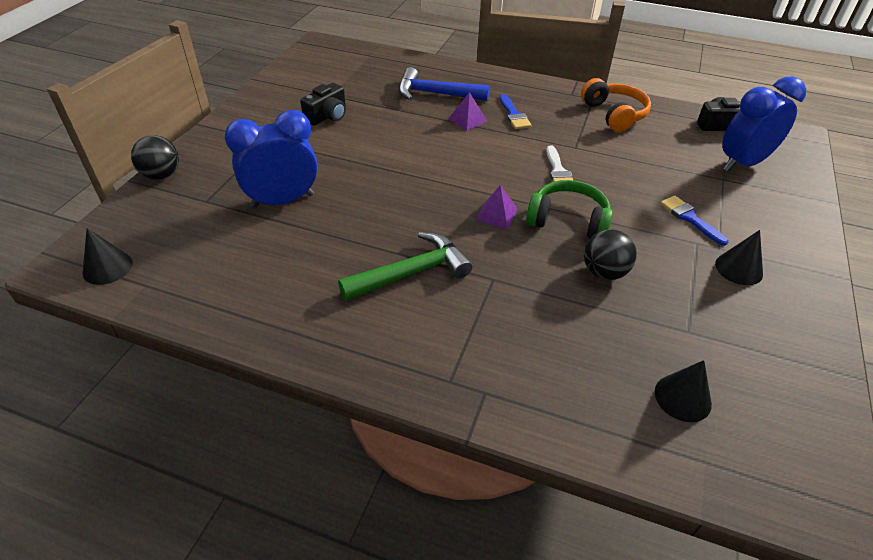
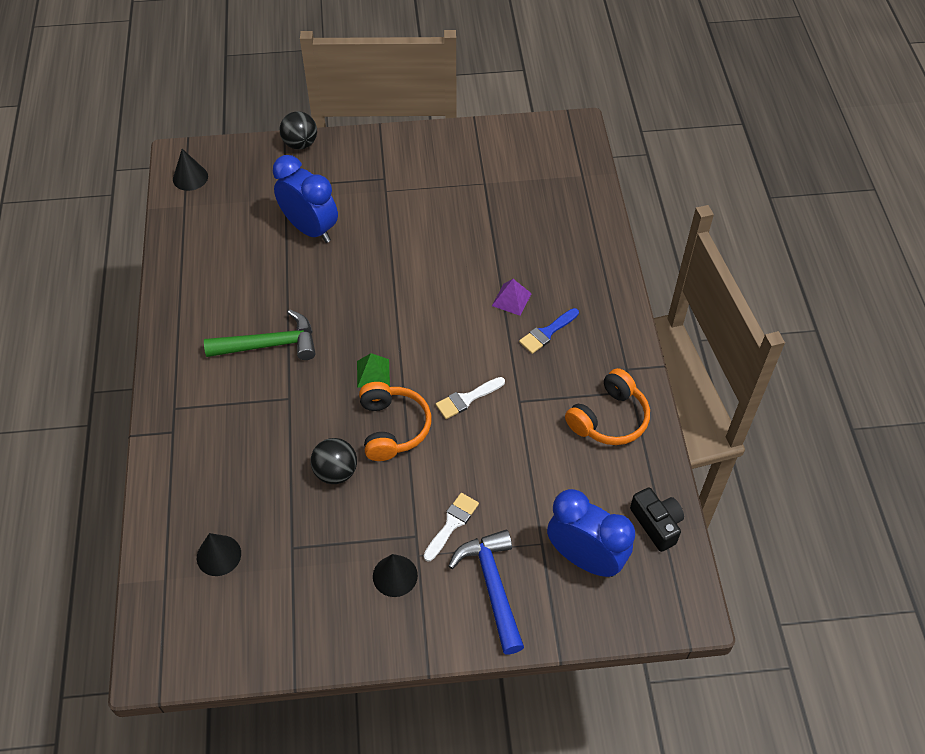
camera: 65 degrees right, 10 degrees up
(327, 116) = (447, 197): black camera -> none
(412, 272) = (270, 344): green hammer -> green hammer turned 45 degrees counterclockwise
(435, 94) = (543, 257): blue hammer -> blue hammer (492, 586)
(496, 214) = (373, 373): purple pyramid -> green pyramid
(568, 221) = (393, 428): green headphones -> orange headphones
(690, 218) = (452, 524): blue brush -> white brush

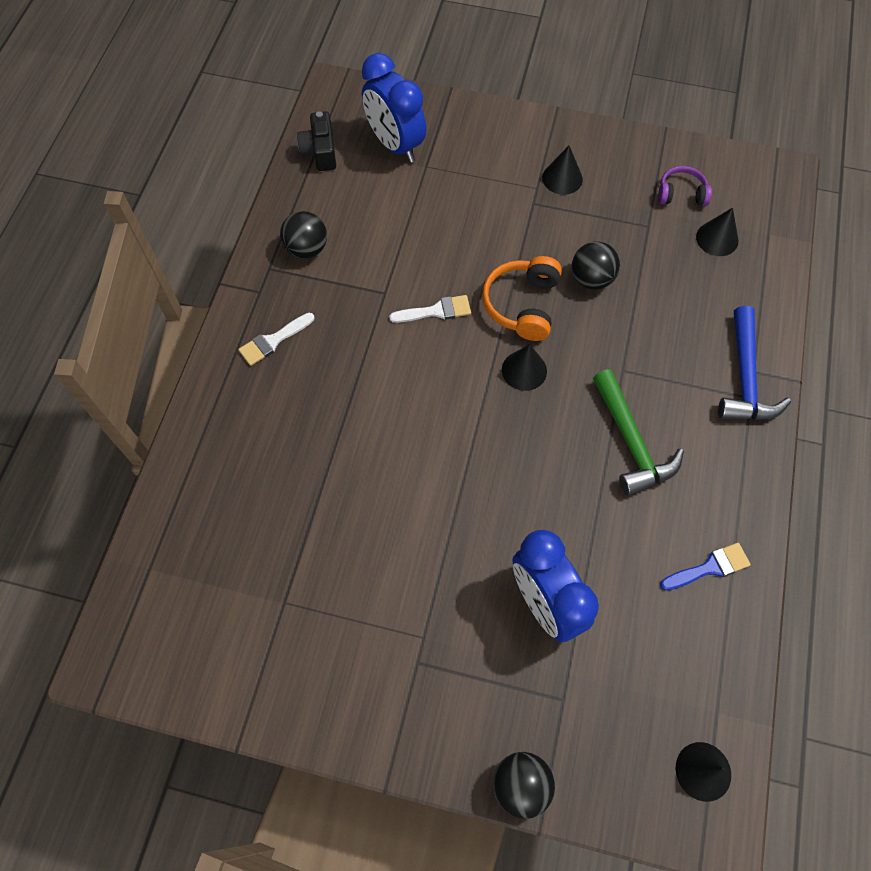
camera: 160 degrees left, 10 degrees up
(263, 598) = (681, 194): none -> purple headphones
(270, 344) = (631, 442): green hammer -> green hammer turned 120 degrees counterclockwise
(373, 373) = (524, 370): green pyramid -> black cone
(452, 524) = (497, 203): white brush -> white brush (273, 341)
(492, 586) = (482, 148): blue hammer -> blue hammer (745, 378)
(511, 299) = (335, 410): purple pyramid -> none
(547, 333) = (318, 357): blue brush -> blue brush (709, 567)
(609, 418) = (306, 249): orange headphones -> black ball

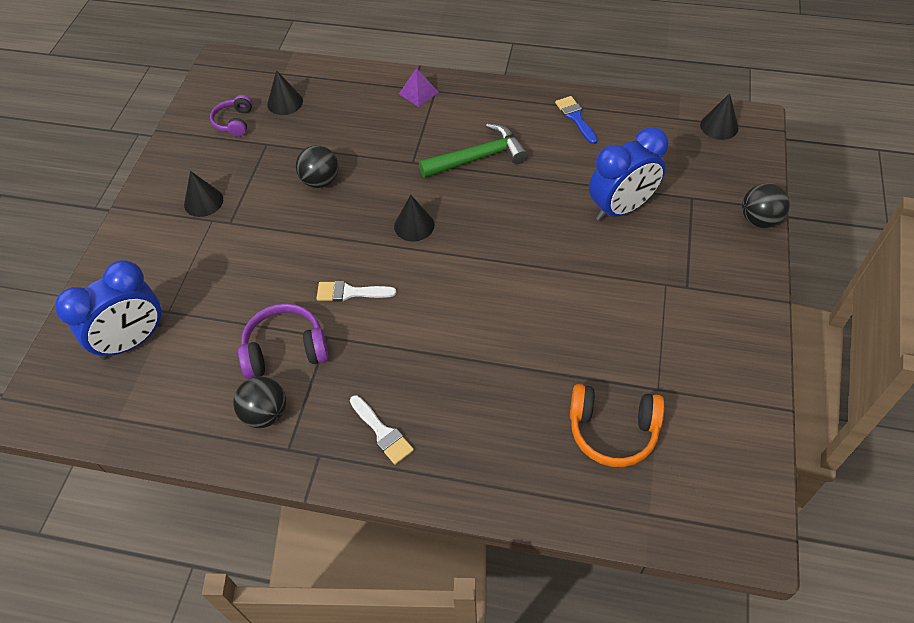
camera: 90 degrees left, 10 degrees down
(320, 152) = (128, 415): black camera -> none
(373, 260) = (285, 349): none -> purple headphones
(436, 311) = (350, 292): white brush -> white brush turned 75 degrees counterclockwise
(522, 305) = (345, 228): orange headphones -> orange headphones (612, 431)
(745, 378) = (418, 93): blue hammer -> purple pyramid

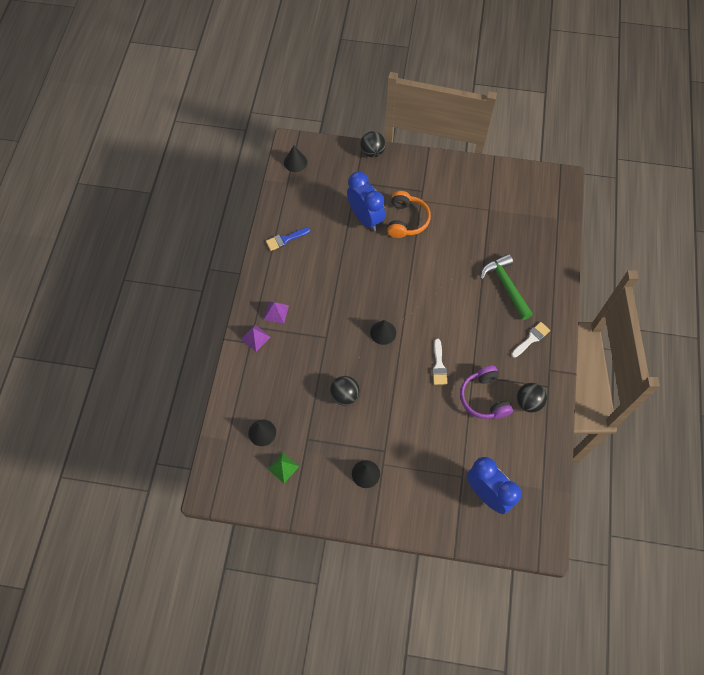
camera: 95 degrees left, 10 degrees up
(234, 122) = (283, 467): purple headphones -> green pyramid
(455, 111) = (276, 312): none -> purple pyramid
(478, 157) = (322, 296): green hammer -> green hammer (506, 285)
(612, 431) = (516, 231): orange headphones -> orange headphones (406, 220)

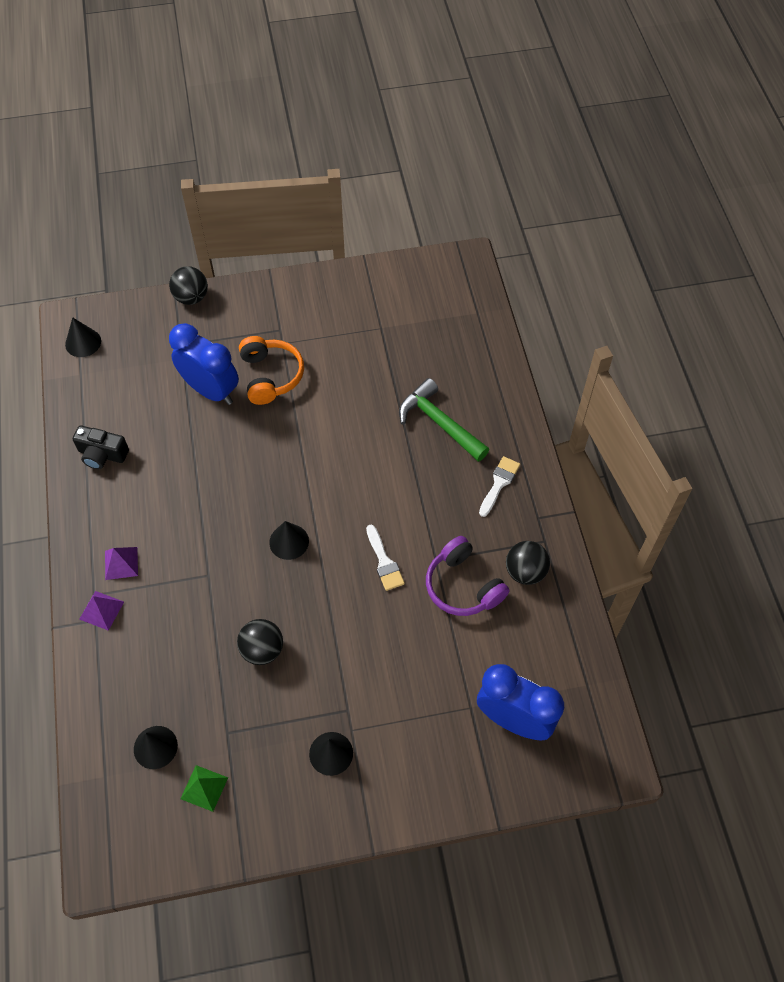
camera: 20 degrees left, 5 degrees down
(285, 239) = (102, 454): blue brush -> black camera

